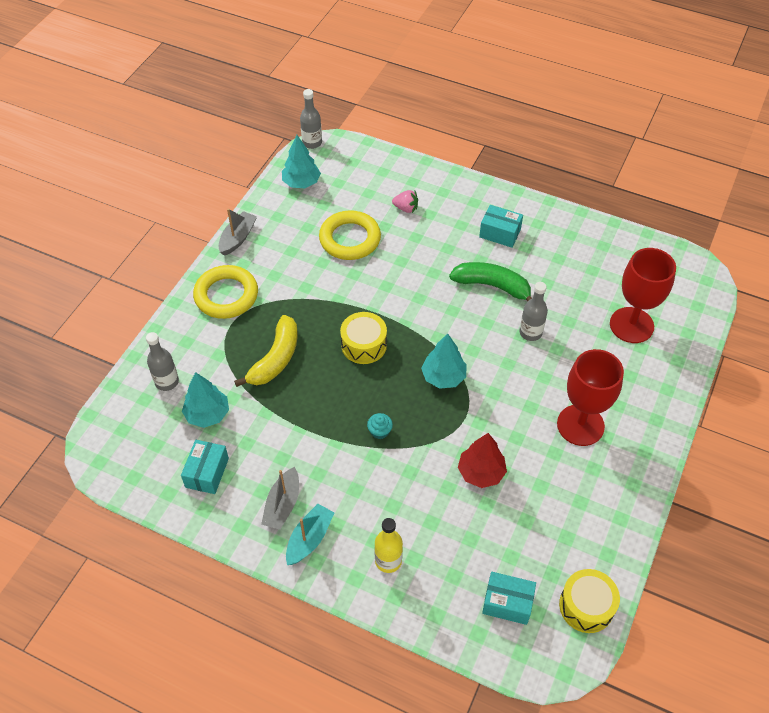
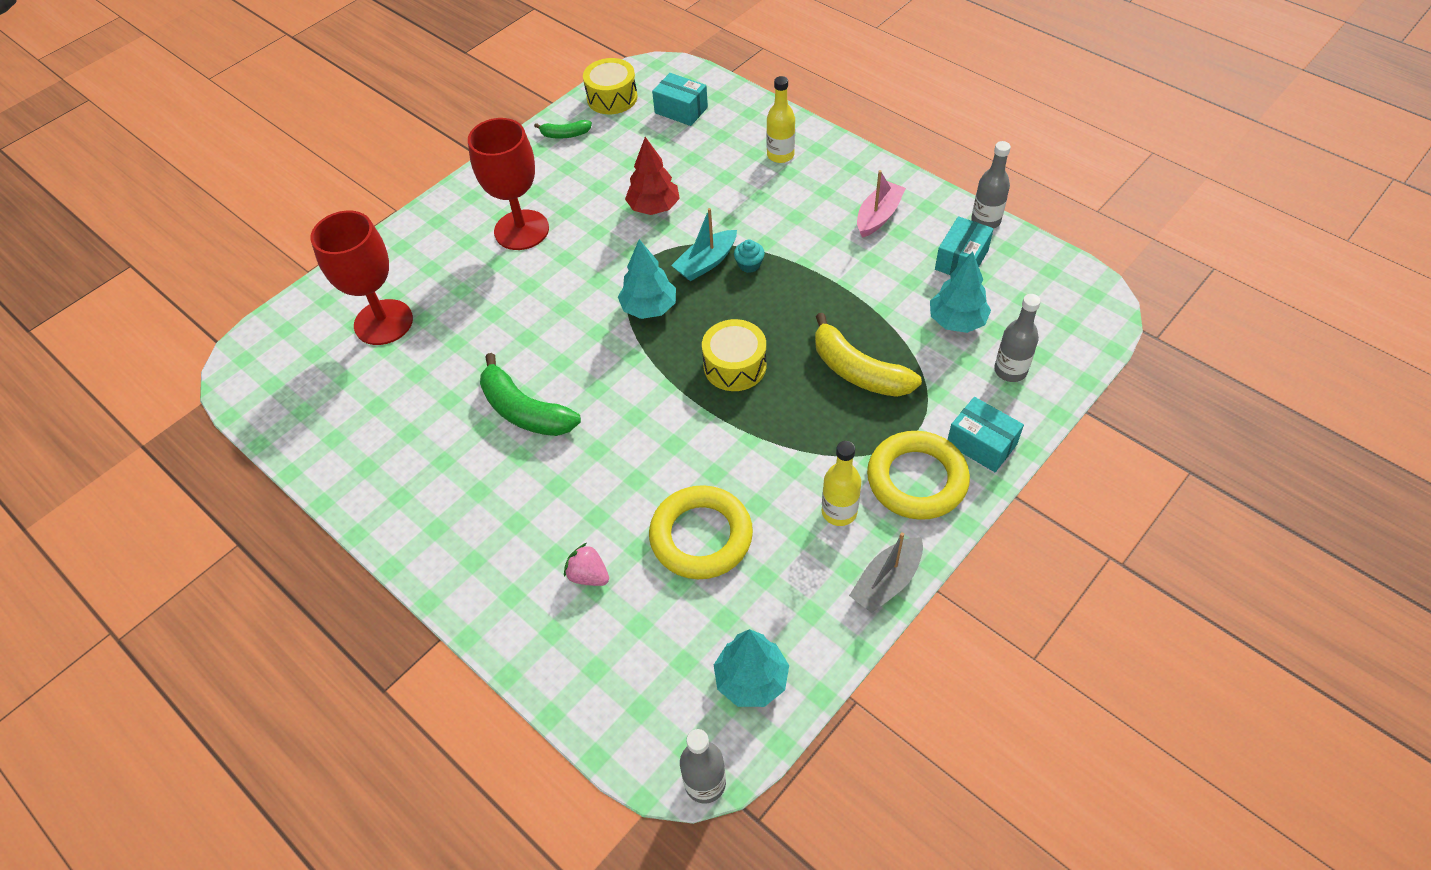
camera: 160 degrees left, 0 degrees up
(271, 268) = (839, 512): none -> yellow bottle
(275, 359) = (858, 371): yellow banana -> yellow banana turned 90 degrees counterclockwise
(282, 505) = (878, 216): grey boat -> pink boat
(309, 539) = (855, 184): turquoise boat -> turquoise boat (706, 263)
(500, 233) = (466, 493): turquoise box -> turquoise box (981, 444)
(530, 332) = (513, 338): grey bottle -> grey bottle (985, 221)
(605, 542) = (565, 135): none -> green banana

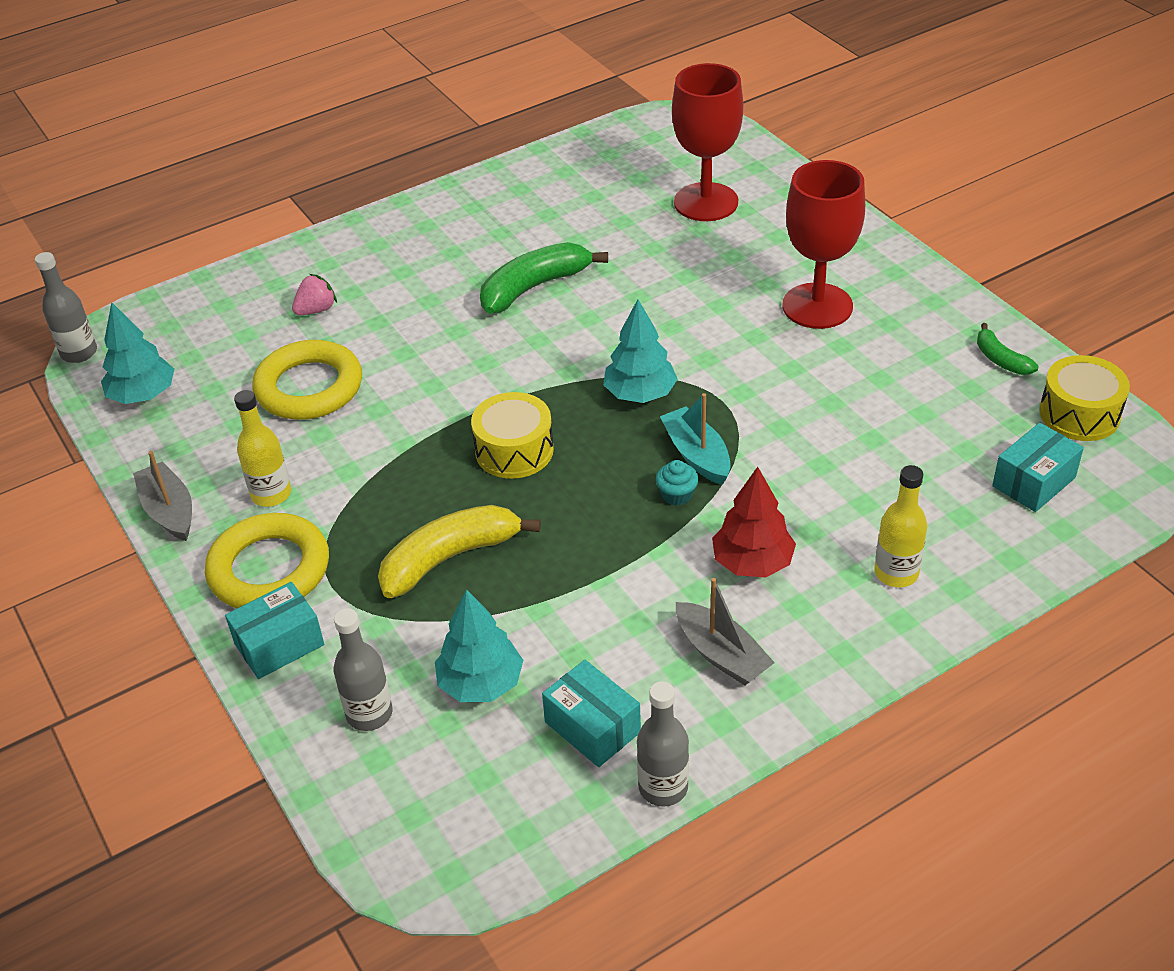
camera: 105 degrees right, 10 degrees down
(565, 135) = (1000, 359): green banana -> green banana turned 45 degrees counterclockwise
(654, 207) = (821, 423): red tree -> red tree (752, 563)
(878, 216) = (721, 654): pink boat -> grey boat

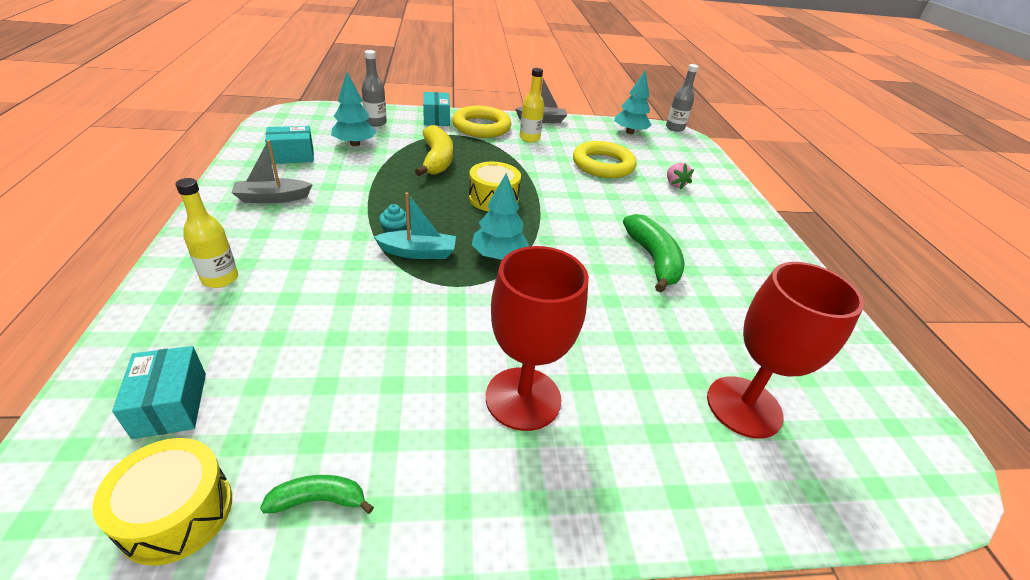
camera: 110 degrees right, 5 degrees down
(663, 787) = (237, 158): grey bottle -> none
(752, 563) = (311, 233): red tree -> none

